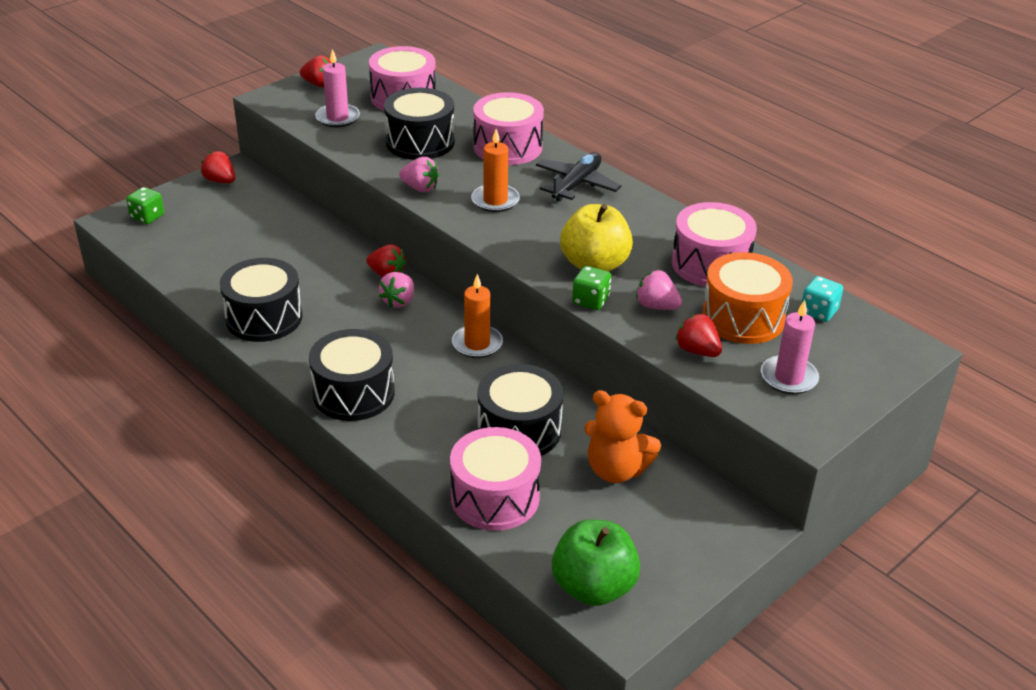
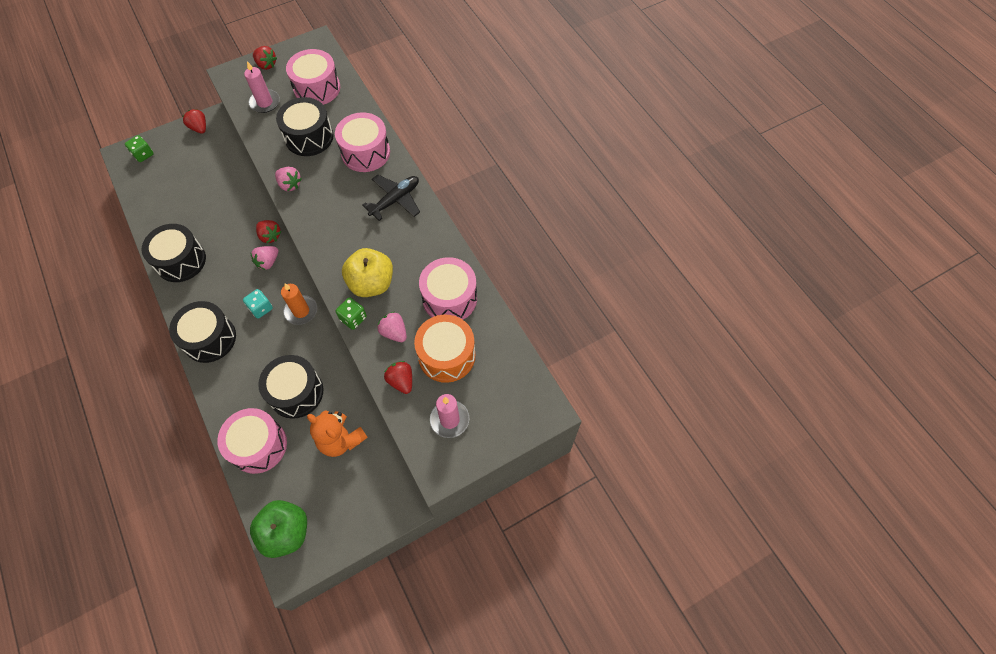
camera: 15 degrees right, 25 degrees up
(495, 200) = (333, 207): orange candle -> none
(818, 312) = (501, 360): turquoise dice -> turquoise dice (261, 308)

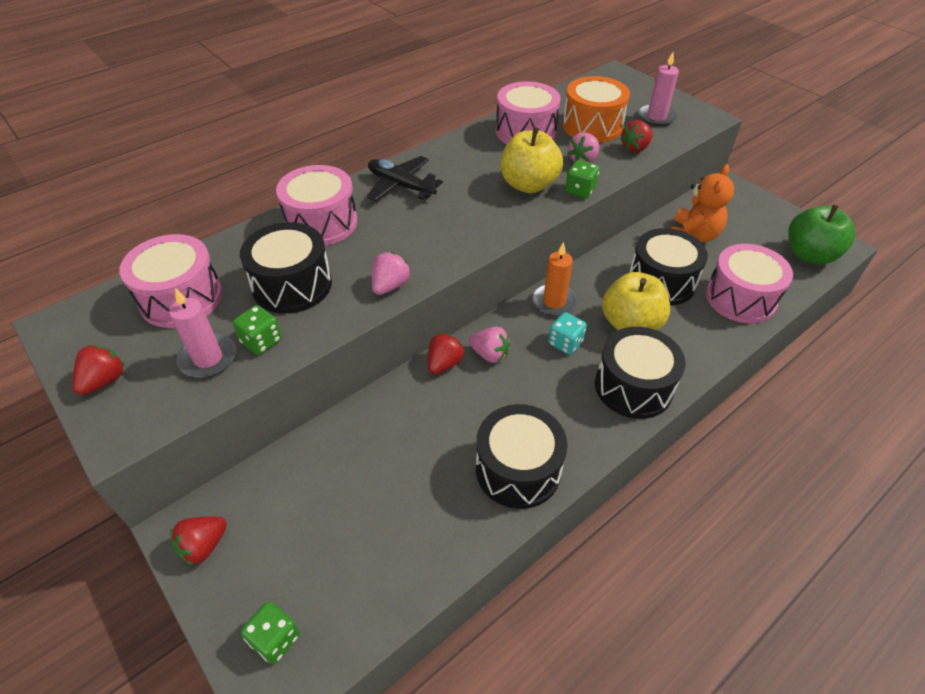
camera: 100 degrees left, 15 degrees down
(262, 355) = (630, 324): none -> yellow apple
(268, 124) = (261, 341): none -> green dice

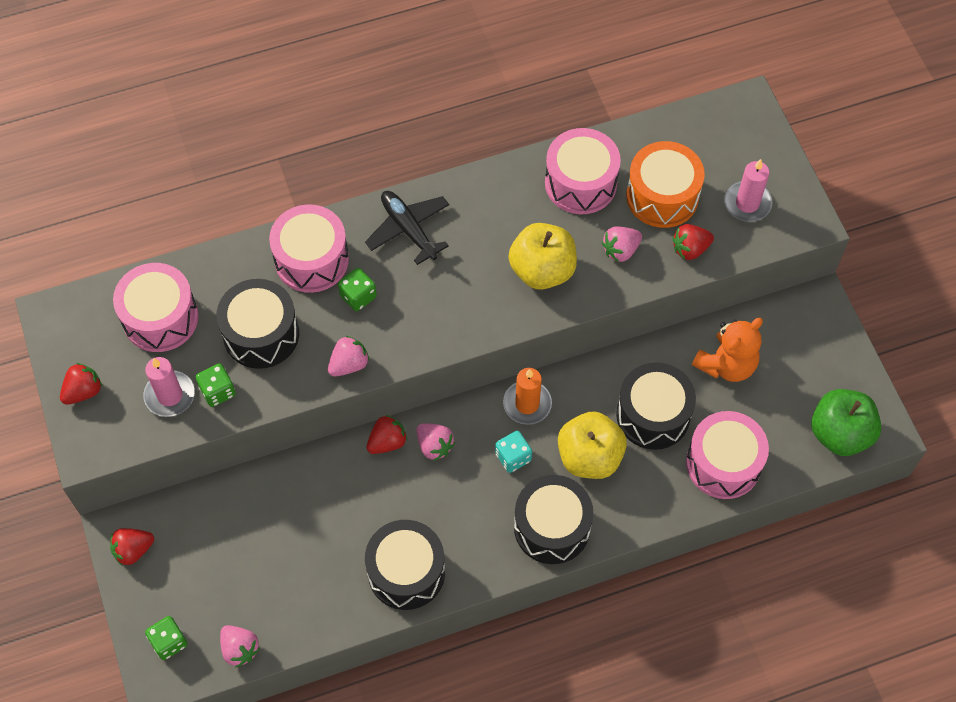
camera: 20 degrees right, 15 degrees up
(367, 615) = (240, 649): none -> pink strawberry
(580, 190) = (592, 296): green dice -> green dice (358, 296)

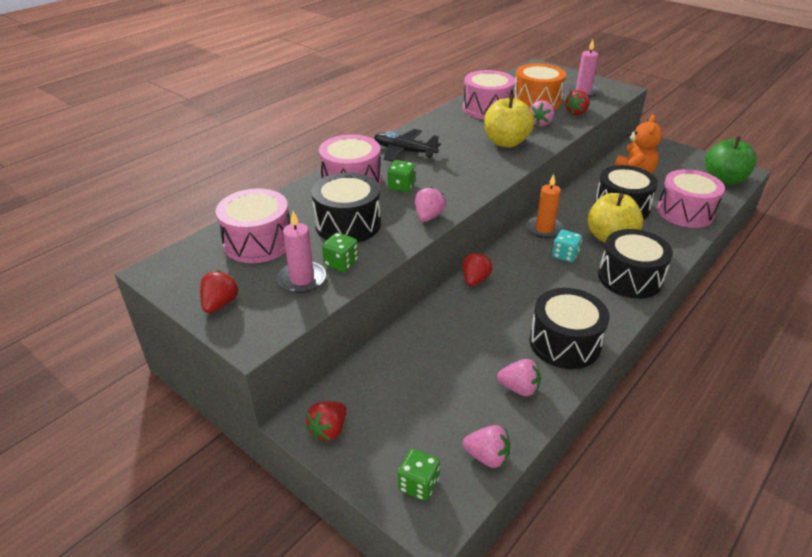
camera: 30 degrees left, 25 degrees down
(434, 446) = (509, 269): pink strawberry -> pink strawberry (519, 388)

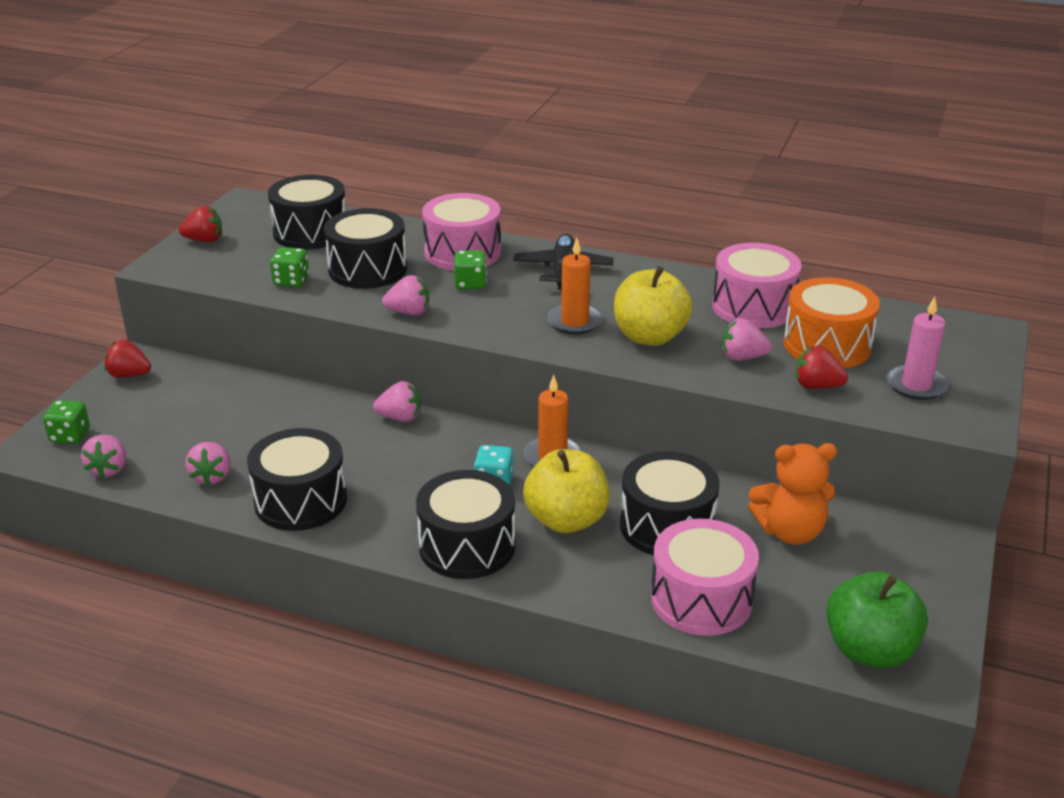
camera: 70 degrees right, 5 degrees down
(258, 242) = (310, 232): pink drum -> black drum
(302, 279) = (256, 267): pink candle -> none
(475, 280) = (400, 417): red strawberry -> pink strawberry
(476, 160) = (574, 322): none -> orange candle

